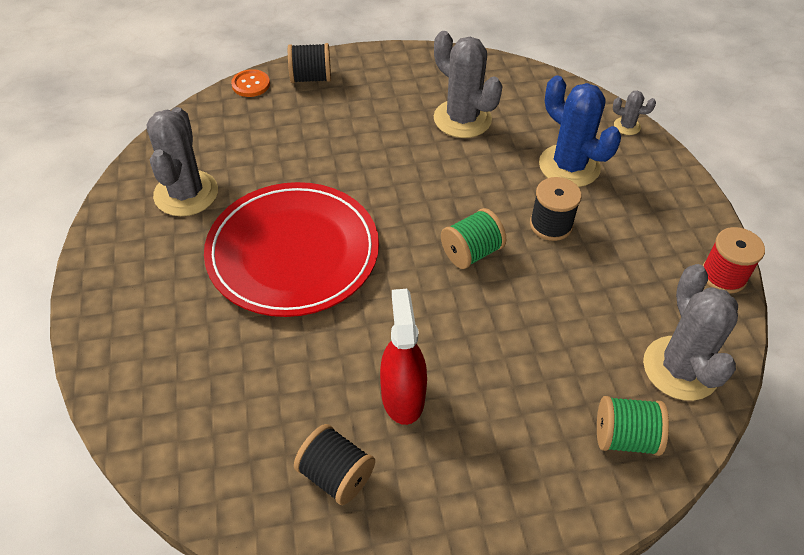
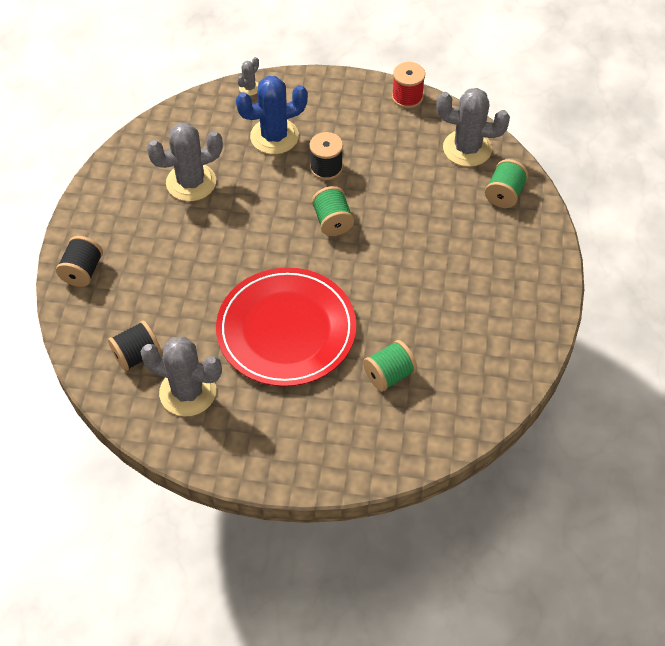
camera: 70 degrees left, 5 degrees up
(251, 84) = (67, 318): orange button -> none
(257, 372) = (389, 375): none -> green spool
(336, 475) = (483, 347): black spool -> black spool (137, 355)
(402, 396) = (438, 296): red spray bottle -> none

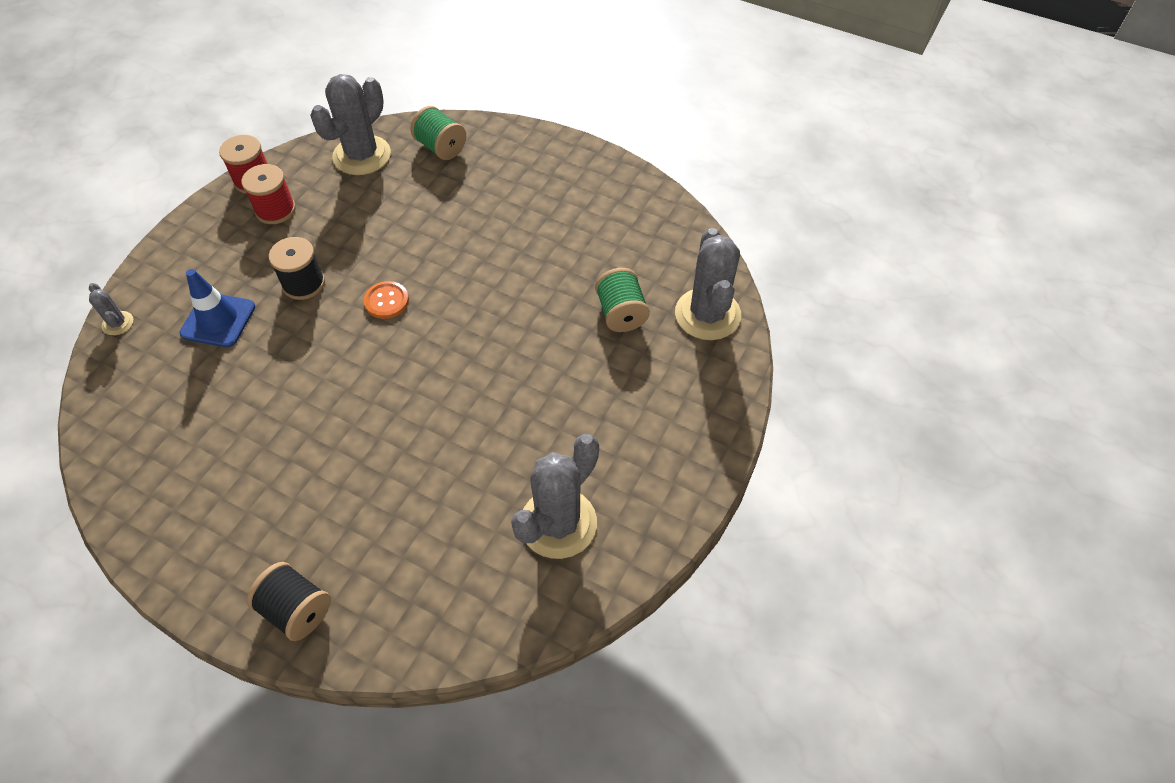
camera: 70 degrees left, 0 degrees up
(137, 355) = (474, 571): black spool -> none
(191, 182) = (228, 432): grey cactus -> grey cactus (707, 314)
(274, 136) = (218, 320): blue cactus -> blue traffic cone
(286, 330) = (516, 391): red plate -> none
(332, 221) = (386, 301): green spool -> orange button
(385, 122) = (275, 210): none -> red spool

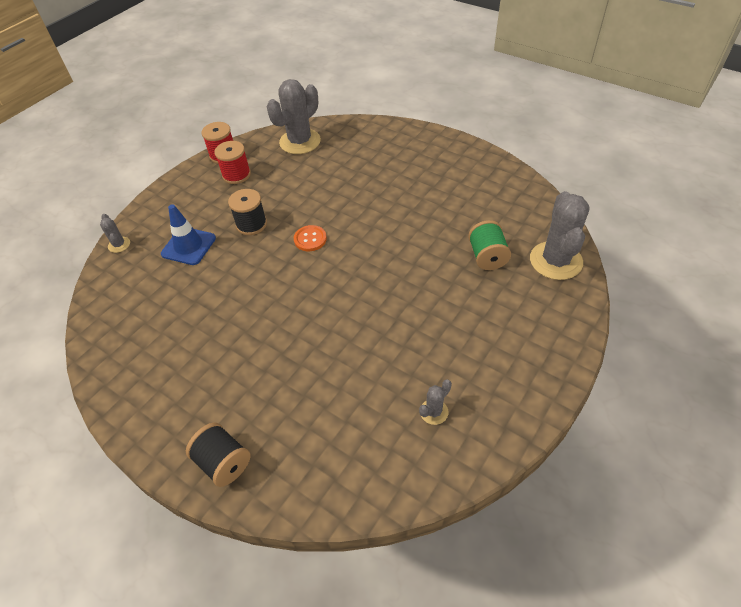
camera: 10 degrees right, 5 degrees down
(441, 147) = (356, 138): green spool -> none
(558, 523) = (434, 412): grey cactus -> grey cactus, size x0.46

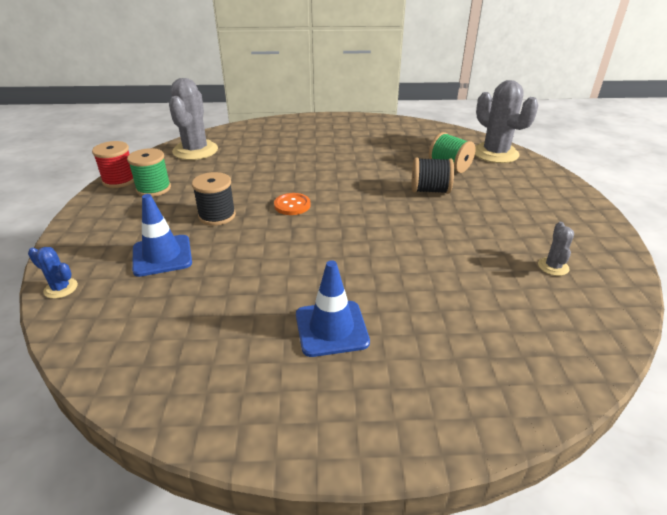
camera: 40 degrees left, 15 degrees down
(119, 245) = (61, 288): grey cactus -> blue cactus
(223, 462) = (442, 408): black spool -> black spool (430, 190)
(225, 365) = (331, 328): none -> blue traffic cone
(236, 175) = (153, 189): red spool -> green spool

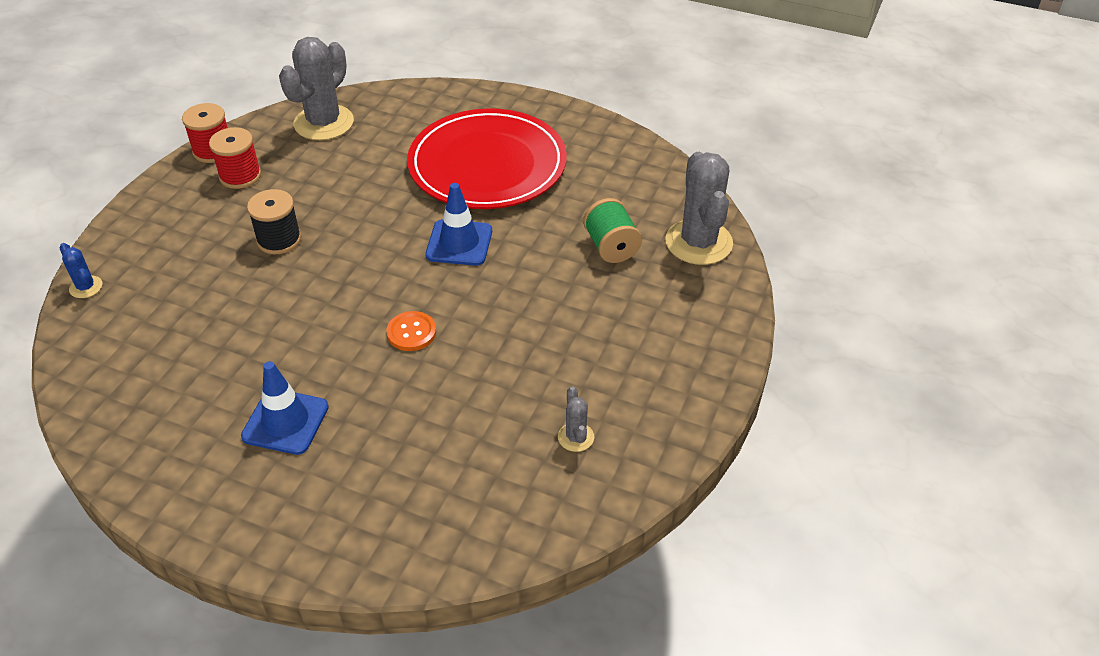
camera: 25 degrees right, 10 degrees up
(153, 189) = (240, 176): green spool -> red spool
(162, 256) = (193, 278): blue traffic cone -> blue traffic cone (459, 243)
(292, 205) = (368, 250): orange button -> orange button (411, 332)
(329, 147) = (487, 165): none -> red plate
(430, 190) = (546, 279): black spool -> none
(553, 266) = (576, 437): grey cactus -> grey cactus turned 45 degrees counterclockwise

